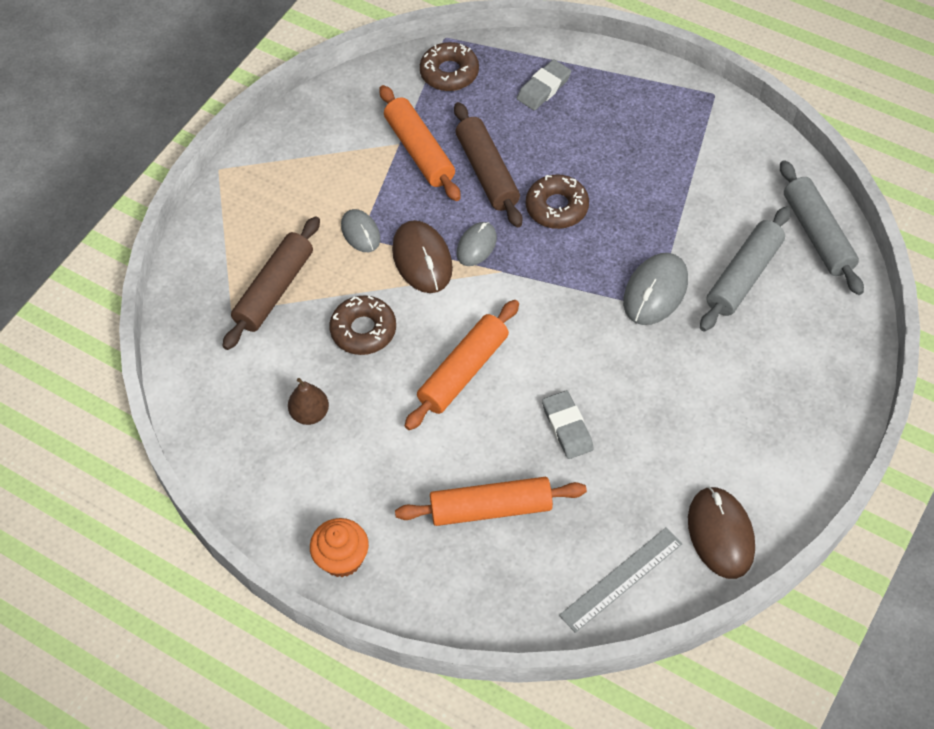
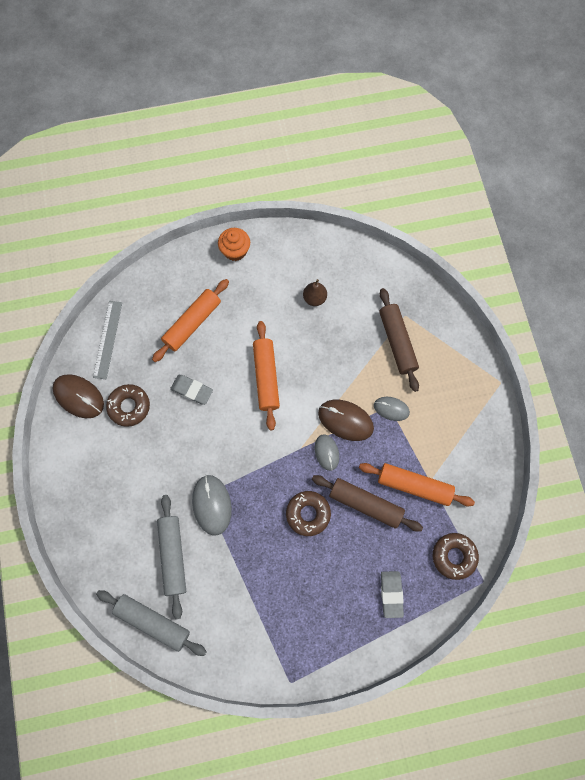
camera: 135 degrees right, 15 degrees up
(363, 330) = (333, 358): brown donut -> brown donut (129, 406)

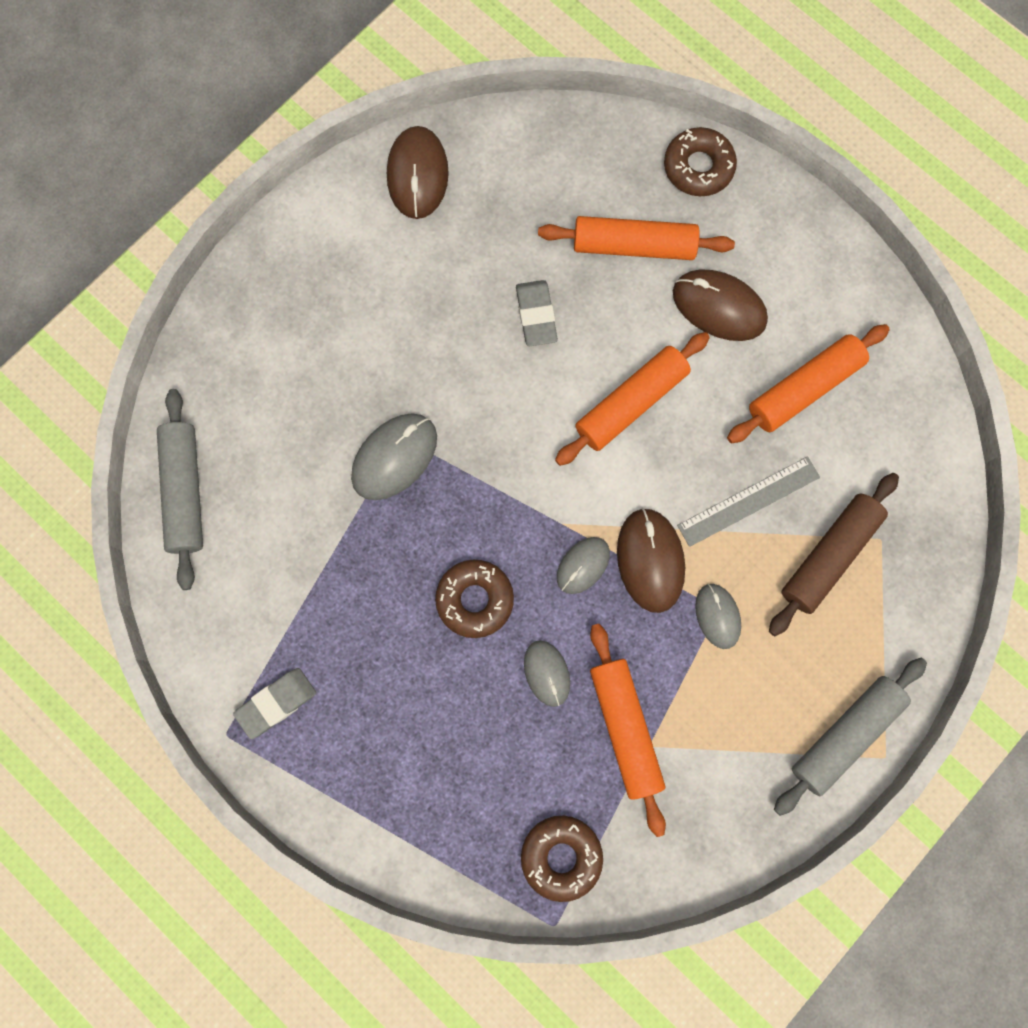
camera: 55 degrees right, 5 degrees up
(107, 339) = (525, 152): grey ruler -> grey ruler (748, 501)
(129, 406) = (451, 249): brown donut -> brown donut (698, 167)
(173, 556) = (289, 455): grey rolling pin -> grey rolling pin (845, 735)
(235, 251) = (789, 226): orange cupcake -> none
(250, 307) = (719, 307): none -> brown mouse
(314, 298) = (804, 388): brown pear -> orange rolling pin
(365, 504) = (547, 673): brown rolling pin -> grey mouse
(391, 594) = (442, 798): grey eraser -> grey eraser (276, 703)

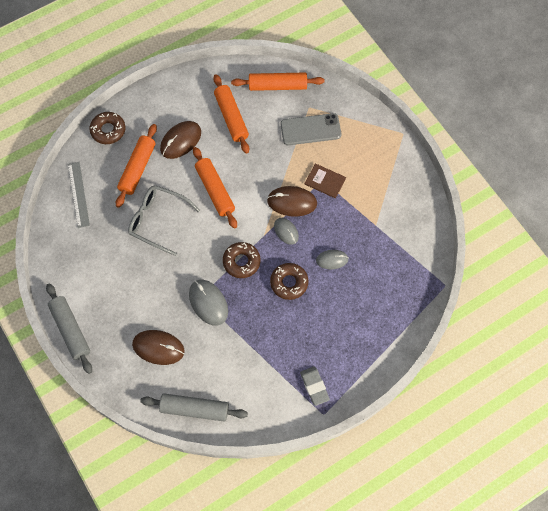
camera: 75 degrees left, 10 degrees down
(418, 175) = (64, 257): brown mouse -> brown mouse (158, 347)
(536, 315) = (157, 220): grey eraser -> grey glasses
(561, 856) = (415, 274): brown donut -> brown donut (241, 262)
(625, 727) = (365, 233): orange rolling pin -> orange rolling pin (277, 86)
(717, 616) = (325, 181): grey mouse -> brown book
(748, 501) = (276, 154): grey ruler -> grey ruler (78, 194)
(829, 556) = (310, 129): brown rolling pin -> grey phone
(845, 735) = (390, 146): grey rolling pin -> grey rolling pin (70, 330)

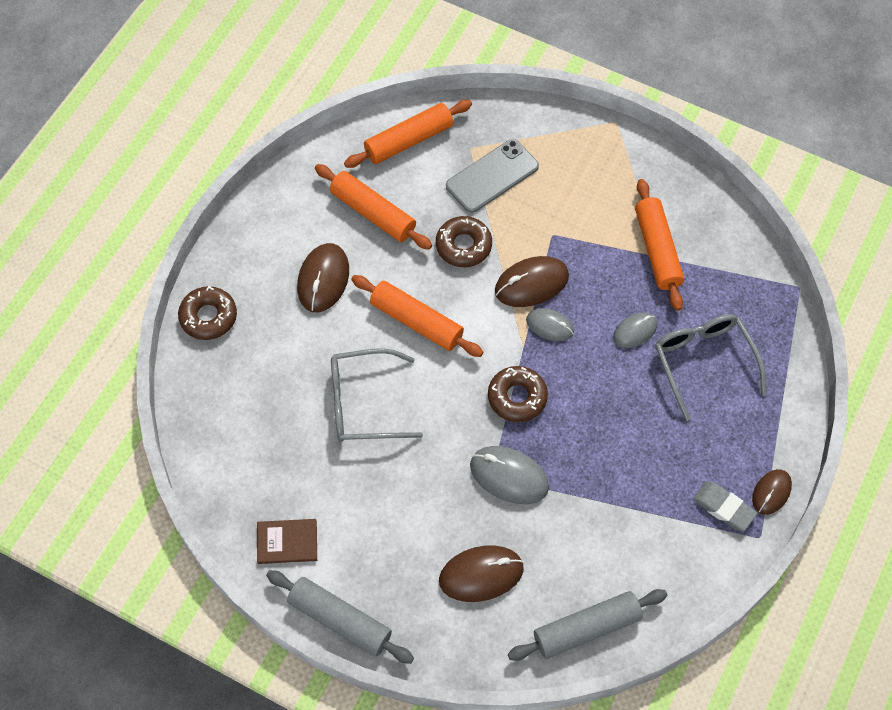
camera: 30 degrees left, 5 degrees down
(78, 194) = (224, 427): grey ruler -> none
(137, 168) = (287, 348): orange rolling pin -> orange rolling pin (657, 250)
(289, 283) = (599, 391): brown donut -> brown donut (463, 246)
(325, 181) = (557, 234): brown book -> brown book (287, 542)
(347, 393) = (771, 492): none -> brown mouse
(359, 298) = (703, 362): none -> grey glasses

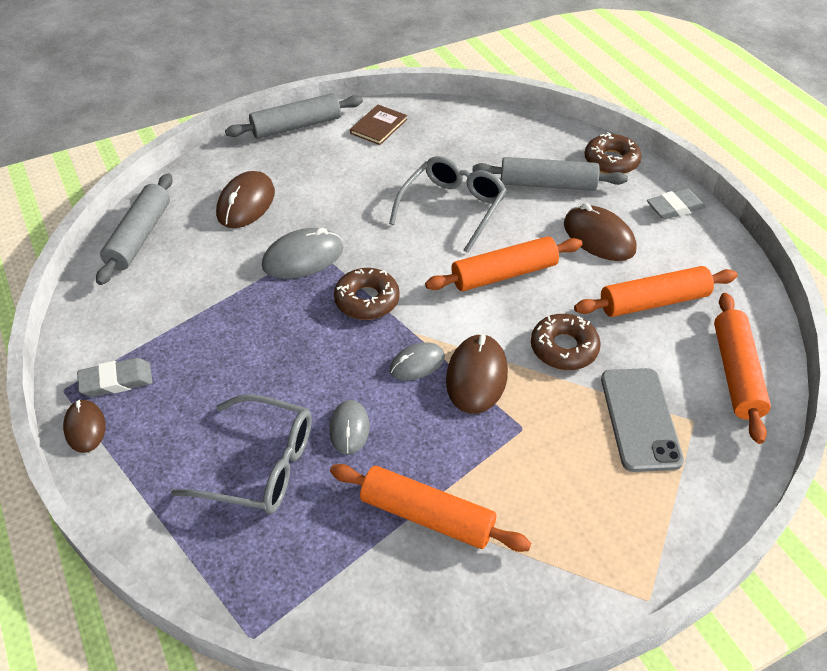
camera: 125 degrees right, 15 degrees down
(245, 244) = (674, 208): none -> grey eraser
(278, 349) = (547, 184): none -> grey rolling pin

